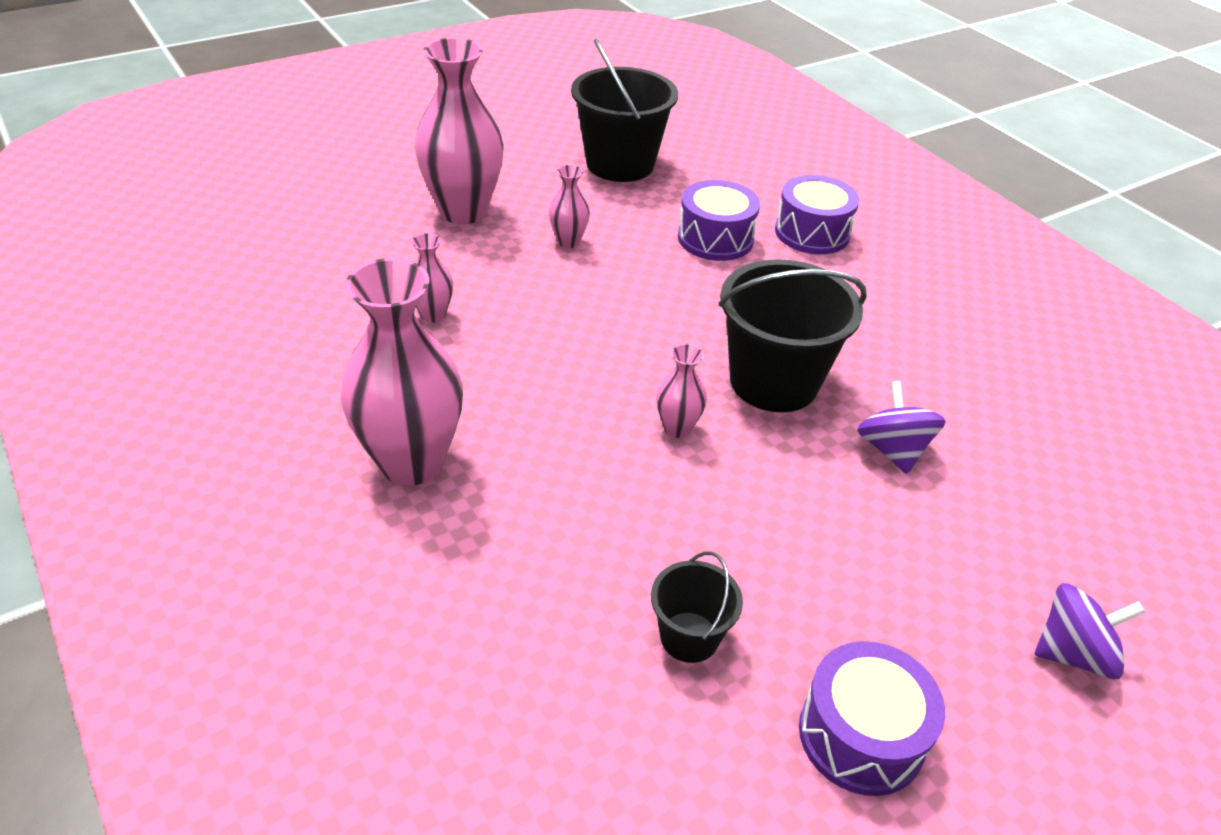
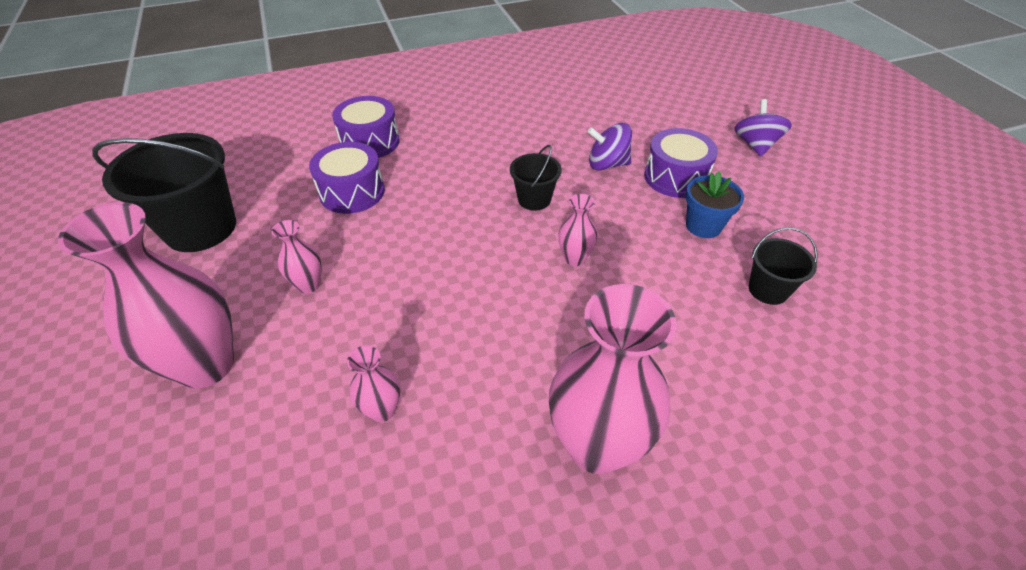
camera: 75 degrees left, 5 degrees up
(773, 382) = (534, 199): black bucket -> black bucket, size x0.52
(800, 564) = (703, 226): none -> blue flower pot
(861, 735) = (823, 231): purple drum -> purple drum (675, 177)

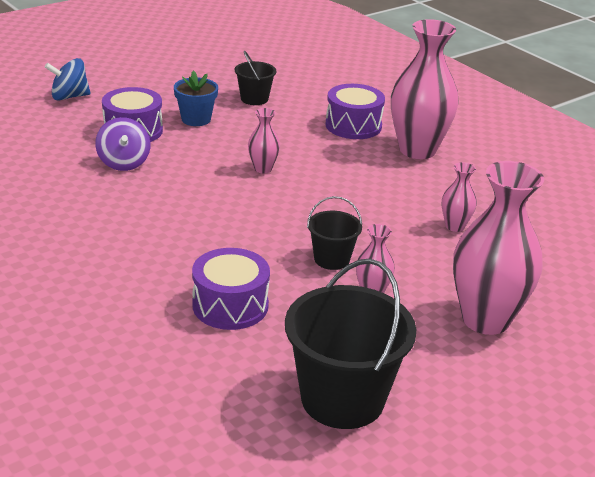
camera: 110 degrees left, 15 degrees down
(370, 142) = (128, 319): purple drum -> purple drum (353, 125)
(534, 199) = (194, 194): black bucket -> black bucket (331, 259)
(755, 145) = (69, 97): purple spinning top -> blue spinning top

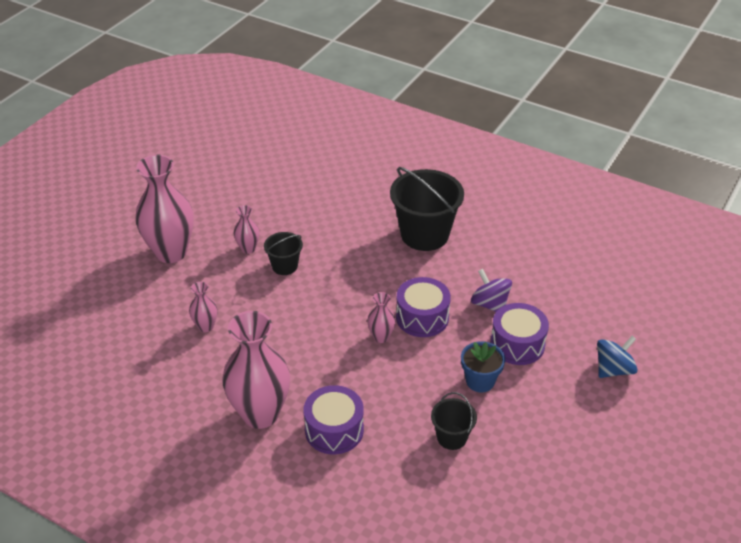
camera: 160 degrees right, 10 degrees up
(230, 305) = (329, 214): purple drum -> purple drum (422, 317)
(342, 399) = (241, 183): black bucket -> black bucket (424, 234)

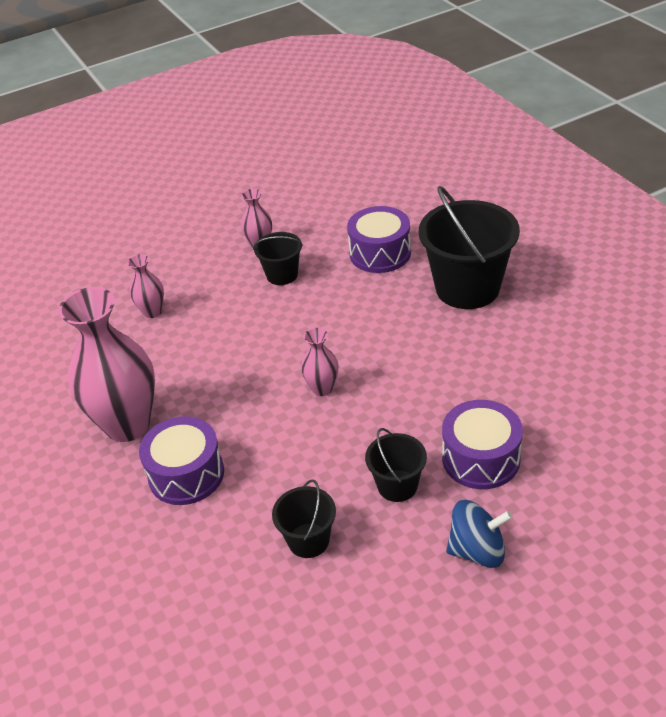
camera: 35 degrees right, 0 degrees up
(171, 252) = (182, 226): pink vase -> none
(422, 317) = (388, 383): purple drum -> purple drum (380, 253)
(480, 381) = (397, 486): blue flower pot -> black bucket
(490, 304) = (484, 396): purple spinning top -> none
(613, 369) = (589, 542): blue spinning top -> blue spinning top (477, 550)

